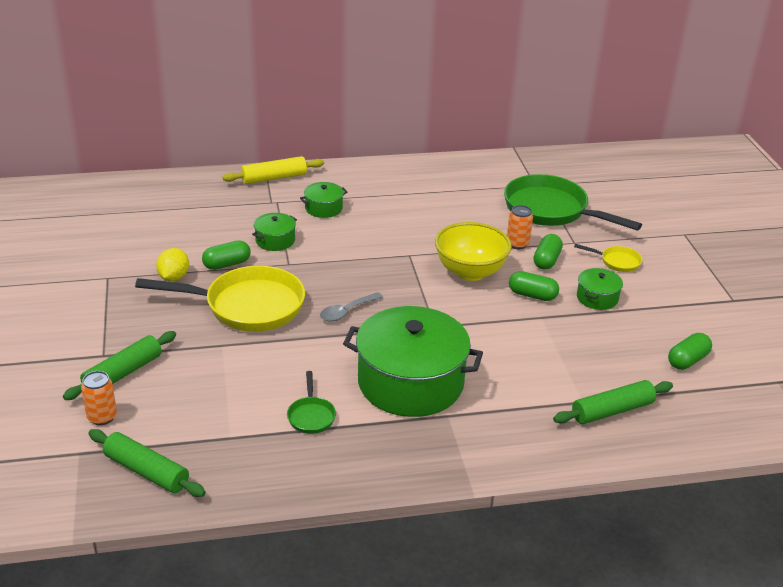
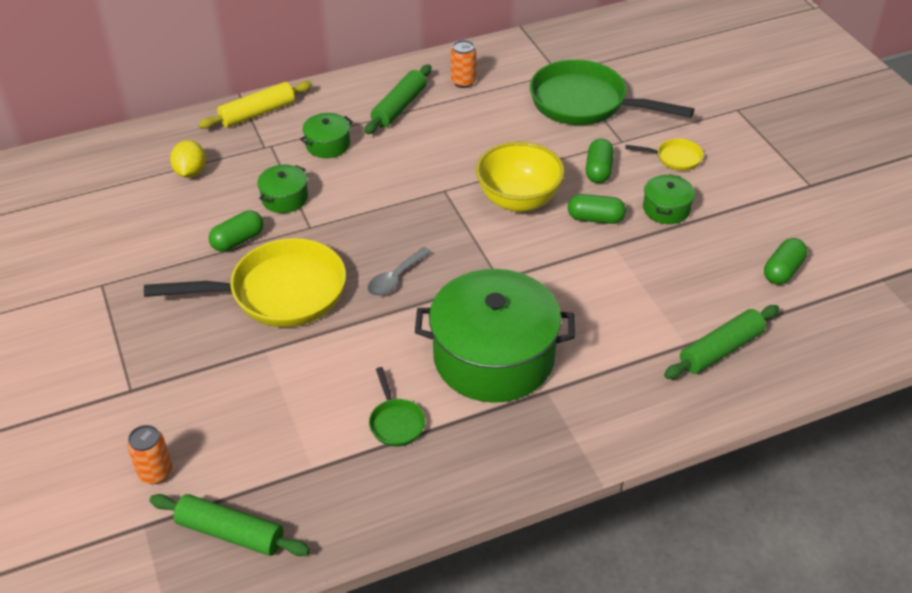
camera: 10 degrees left, 10 degrees up
(123, 373) = (161, 410): green rolling pin -> green rolling pin (399, 107)
(174, 277) = (181, 270): yellow lemon -> yellow lemon (191, 172)
(517, 244) = (560, 154): orange can -> orange can (463, 82)

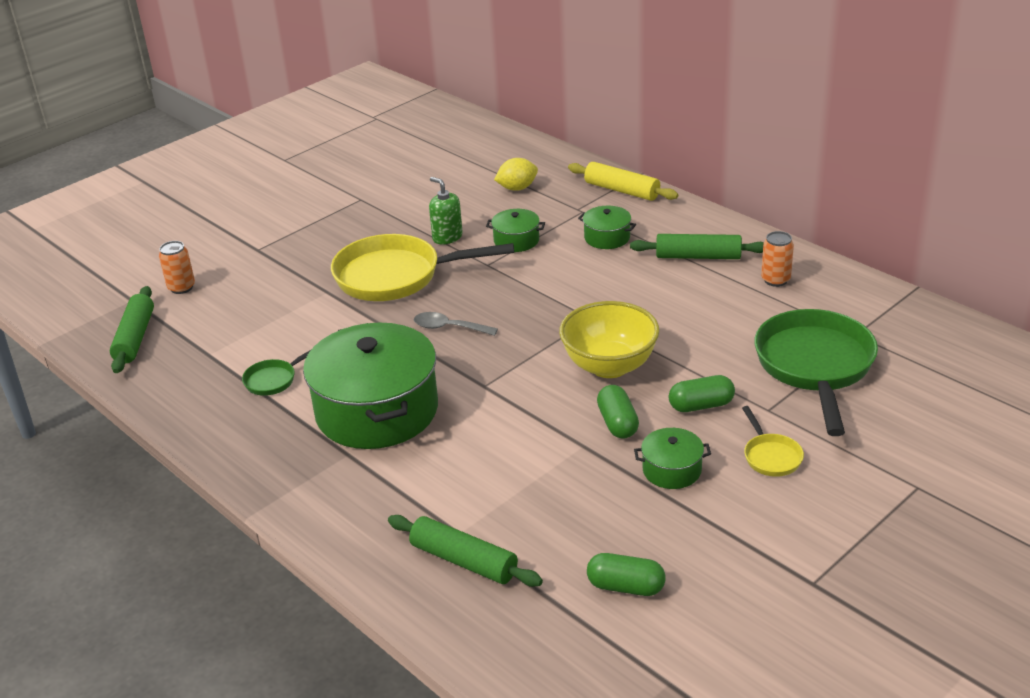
camera: 70 degrees right, 10 degrees down
(238, 240) = (447, 237): green capsule -> green soap dispenser
(279, 293) = (396, 276): yellow pan -> yellow pan turned 120 degrees clockwise

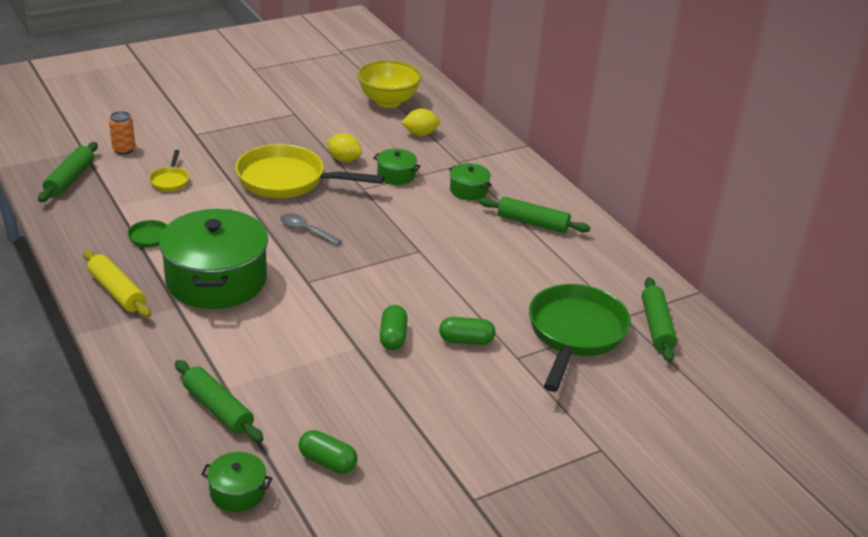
camera: 10 degrees right, 0 degrees up
(447, 237) = (344, 159): green soap dispenser -> yellow lemon
(609, 366) = (412, 291): yellow bowl -> yellow bowl (388, 101)
(622, 190) = (502, 155): yellow rolling pin -> yellow rolling pin (117, 291)
(672, 470) = (414, 384): green pot -> green pot (237, 492)
(770, 456) = (497, 394): yellow pan -> yellow pan (170, 180)
(775, 280) = (584, 257): orange can -> none
(896, 336) = (656, 326): none -> green rolling pin

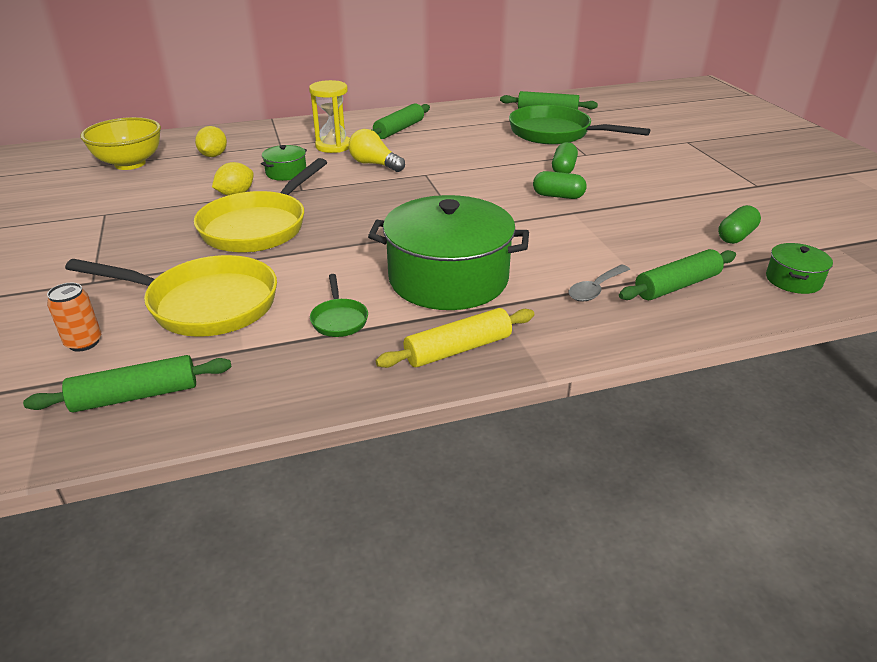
camera: 75 degrees left, 0 degrees up
(70, 179) = (135, 396): green rolling pin -> green rolling pin turned 45 degrees counterclockwise
(170, 180) = (204, 304): yellow pan -> yellow pan, size x2.26
(305, 230) = (368, 223): grey spoon -> grey spoon (595, 289)
(432, 219) = (374, 164): none -> yellow light bulb
(468, 190) = (333, 146): green pot -> yellow hourglass

